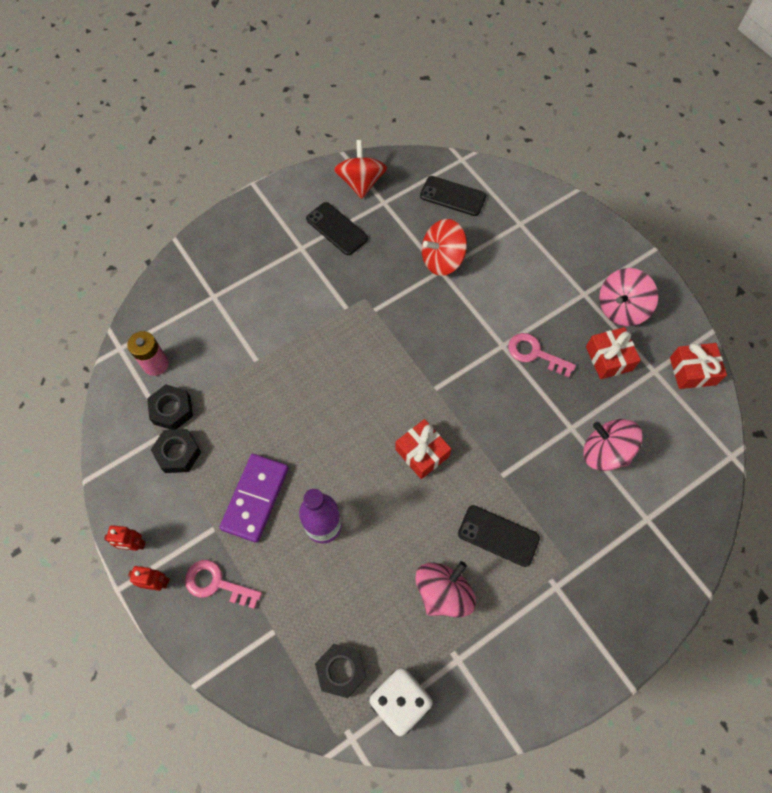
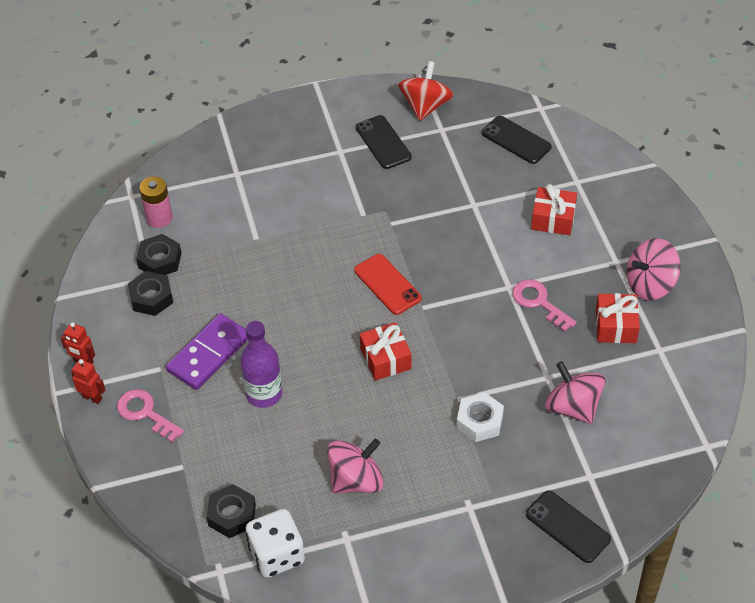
camera: 20 degrees right, 15 degrees down
(395, 374) = (387, 284): none -> red phone
(442, 260) = (479, 195): red spinning top -> none
(498, 536) = (431, 448): black phone -> black phone (567, 527)
(530, 493) = (479, 421): none -> white nut
(692, 371) = (701, 360): red gift -> red gift (553, 219)

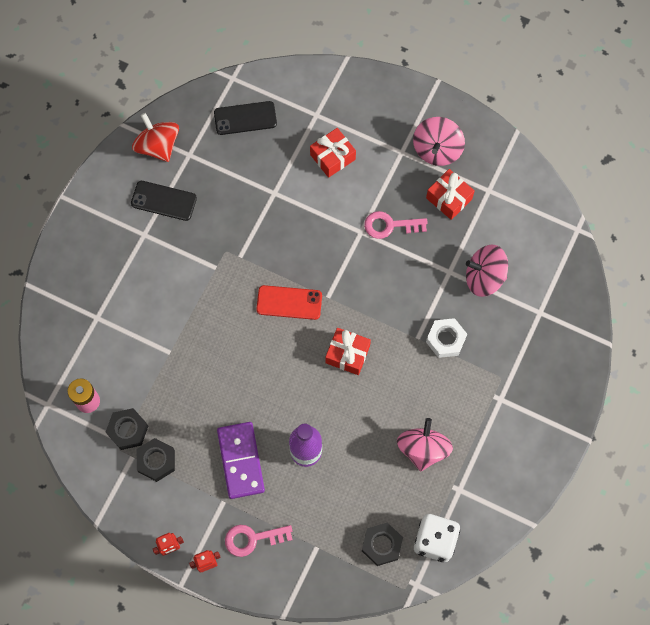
camera: 50 degrees left, 20 degrees up
(567, 527) = (562, 356): black phone -> none

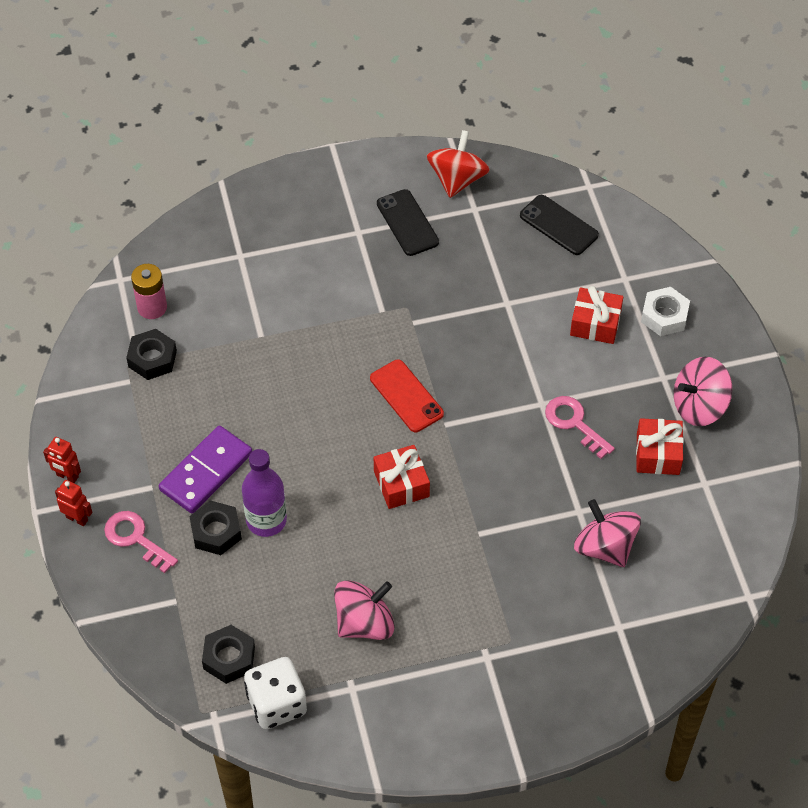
camera: 50 degrees right, 15 degrees down
(156, 461) = (143, 403): black nut -> black nut (216, 532)
(445, 340) = (502, 560): white nut -> white nut (664, 316)

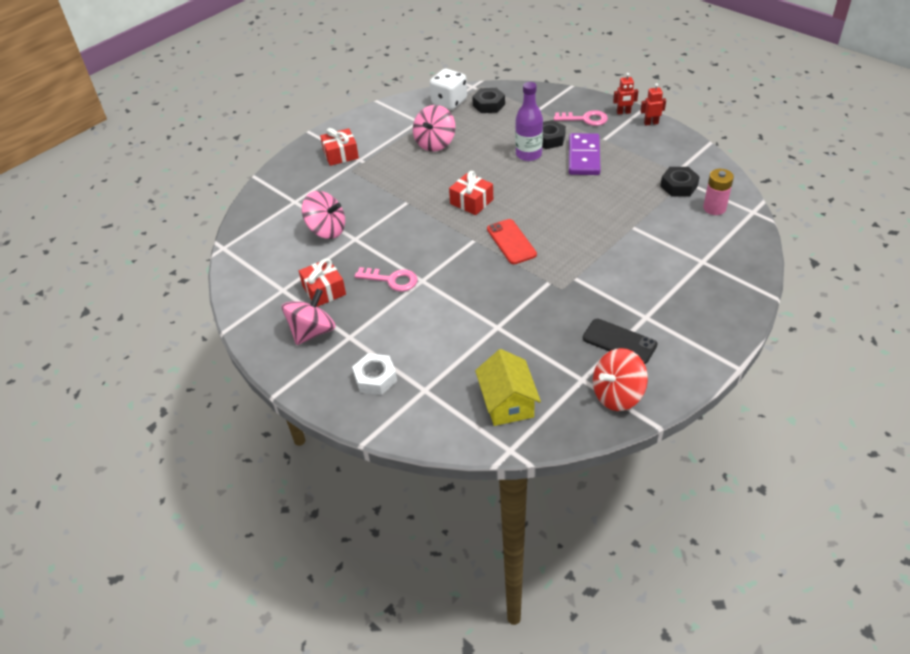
camera: 150 degrees right, 10 degrees down
(406, 396) = (511, 242): red phone -> red phone turned 45 degrees clockwise
(457, 179) = (617, 394): red spinning top -> red spinning top turned 75 degrees clockwise
(558, 225) = (507, 402): black phone -> yellow house
(595, 323) = (423, 346): red gift -> red gift (340, 154)

